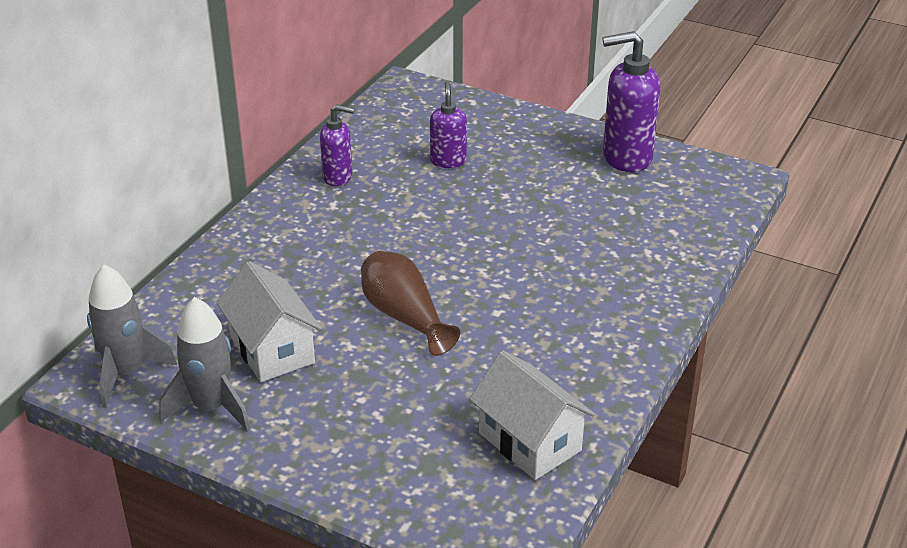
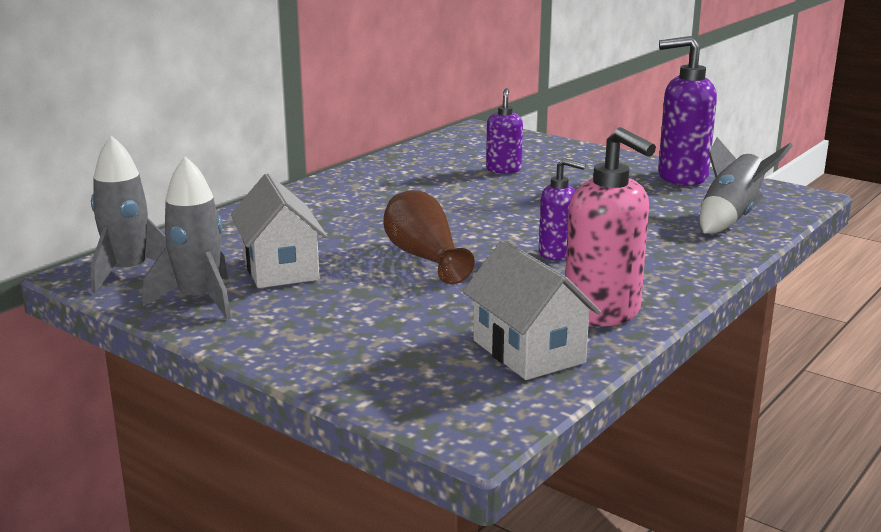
camera: 10 degrees right, 15 degrees down
(338, 177) = (394, 172): purple soap dispenser -> purple soap dispenser (557, 253)
(585, 381) = (603, 313): none -> pink soap dispenser
(681, 221) = (731, 218): none -> grey rocket

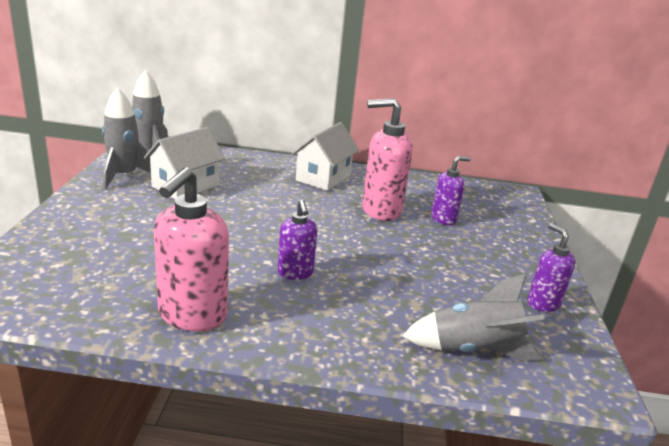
camera: 55 degrees right, 5 degrees up
(424, 257) = (241, 224): brown vase -> none
(458, 189) = (380, 210): none -> pink soap dispenser
(528, 351) = (104, 295): white house -> white house (323, 177)
(681, 177) = (543, 303): purple soap dispenser -> purple soap dispenser, size x0.59

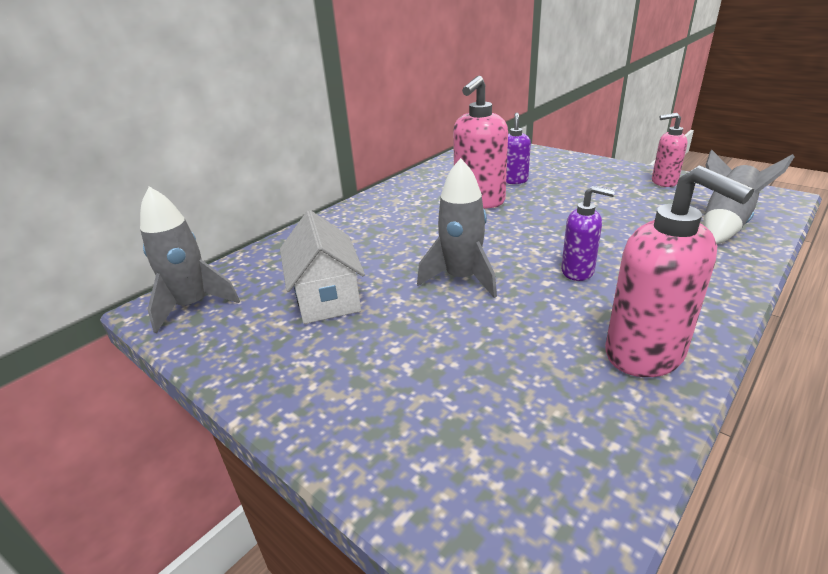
camera: 50 degrees left, 5 degrees up
(124, 176) = (247, 342): grey rocket -> grey rocket (461, 278)
(323, 177) = (387, 210): white house -> none
(543, 303) = (663, 182): purple soap dispenser -> pink soap dispenser

